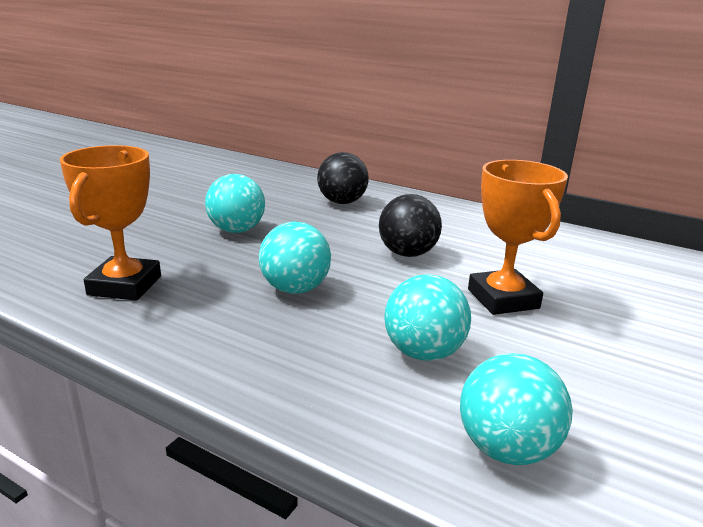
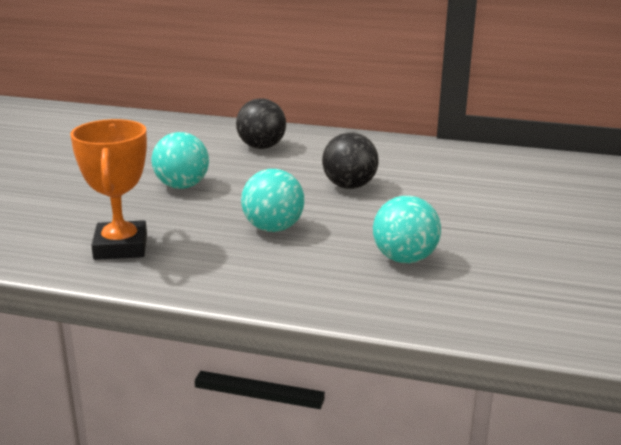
camera: 15 degrees left, 0 degrees up
(503, 299) = (445, 211): orange trophy -> none
(506, 449) = (491, 307): turquoise ball -> none

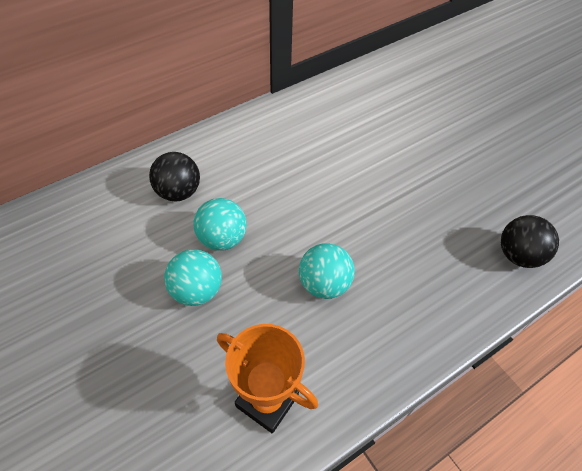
camera: 50 degrees left, 30 degrees up
(349, 186) = (300, 195): black ball -> black ball (518, 255)
(404, 259) = (427, 248): turquoise ball -> turquoise ball (222, 238)

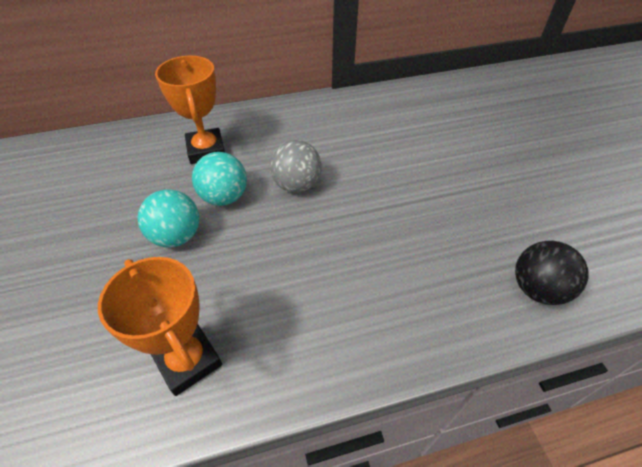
camera: 20 degrees right, 5 degrees down
(178, 192) = (206, 150): black ball -> orange trophy
(284, 208) = (296, 185): none -> grey ball
(324, 284) = (302, 262): turquoise ball -> none

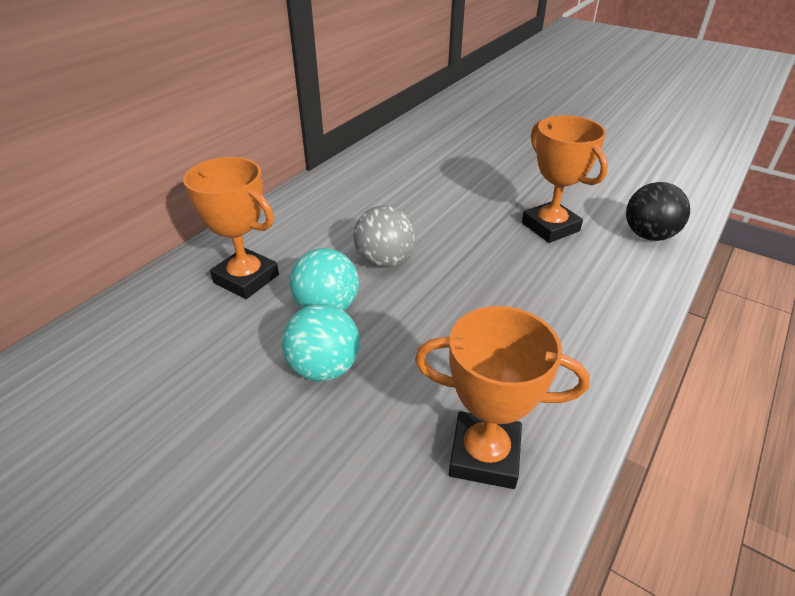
camera: 40 degrees left, 10 degrees down
(454, 229) = (550, 227): none -> orange trophy

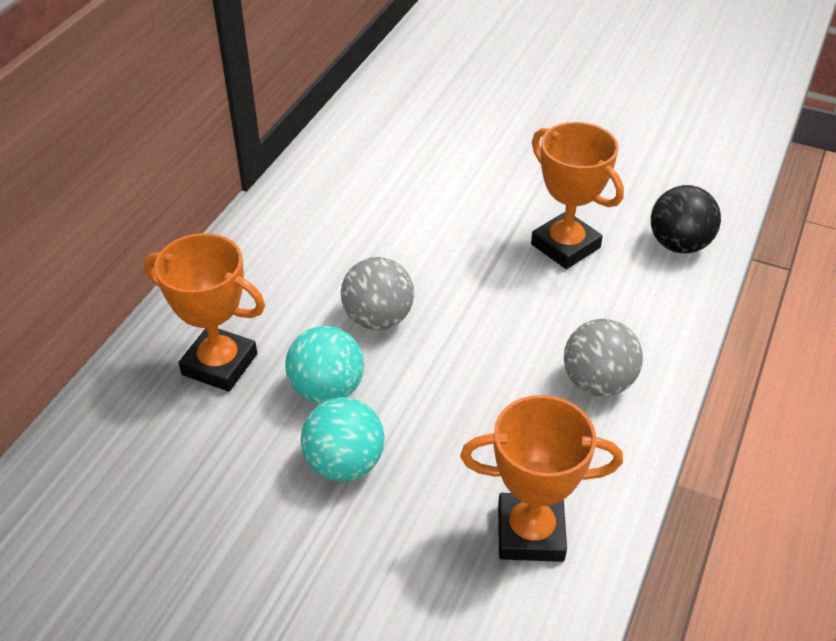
camera: 10 degrees left, 5 degrees up
(567, 330) = (598, 382): none -> grey ball

